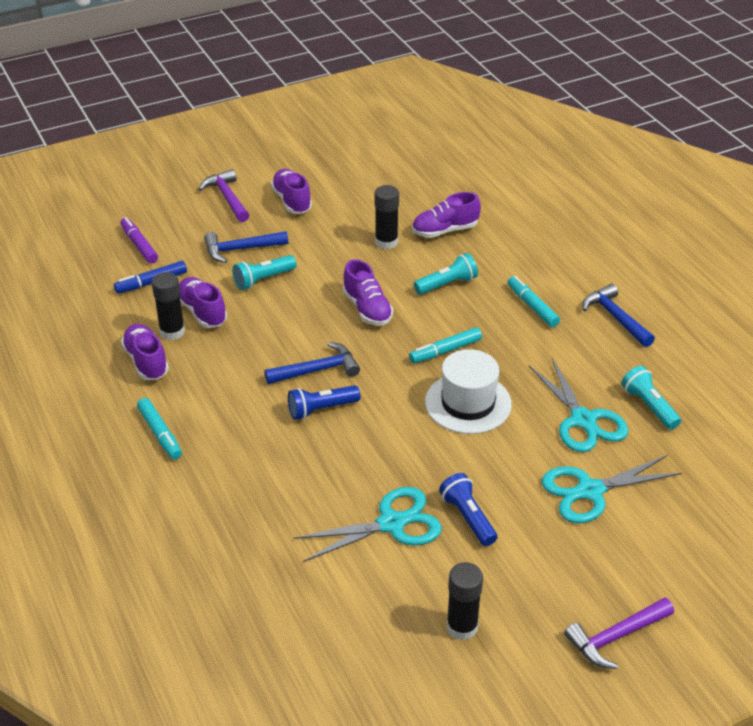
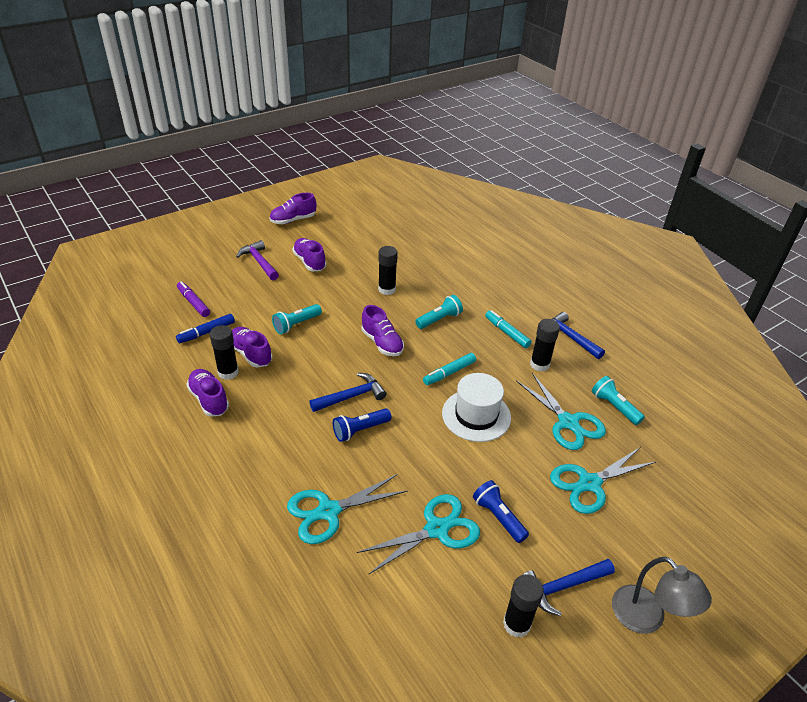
camera: 10 degrees left, 0 degrees up
(160, 434) = (227, 463): turquoise marker -> none
(241, 249) = (275, 301): blue hammer -> blue hammer (563, 586)
(269, 494) = (328, 511): none -> turquoise scissors
(445, 230) = (429, 278): purple shoe -> purple shoe (293, 220)
(565, 348) = (539, 364): none -> black glue stick
(616, 637) = (646, 618): purple hammer -> grey lamp

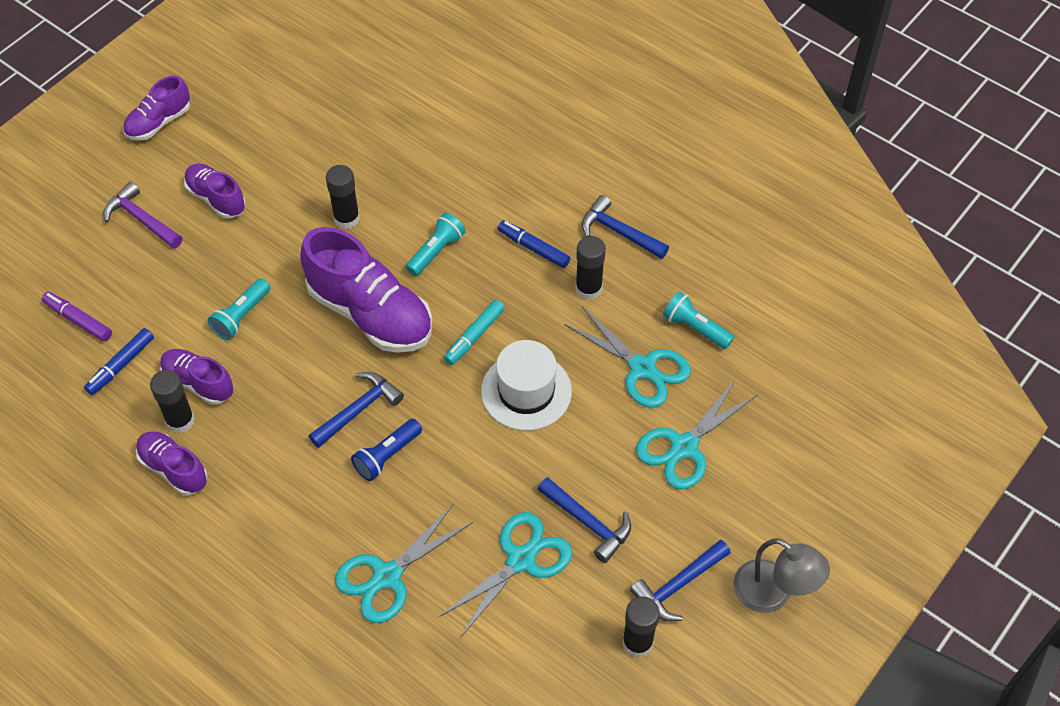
camera: 15 degrees left, 15 degrees up
(382, 343) = (370, 313): purple shoe -> purple shoe, size x1.82
(498, 517) = (587, 523): blue flashlight -> blue hammer
(507, 332) = (533, 248): turquoise marker -> blue marker

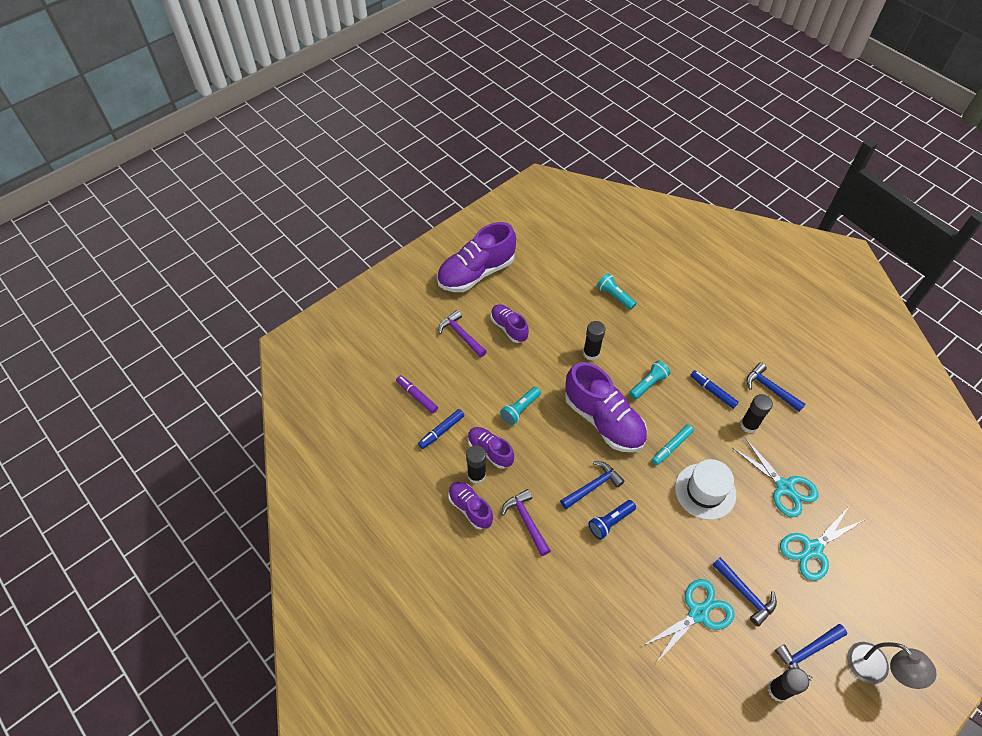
camera: 10 degrees right, 0 degrees up
(159, 123) = (476, 273): purple shoe -> purple shoe, size x1.82
(261, 474) = (526, 521): none -> purple hammer
(387, 576) = (607, 609): turquoise scissors -> none
(695, 328) = (821, 464): turquoise flashlight -> turquoise flashlight (614, 296)

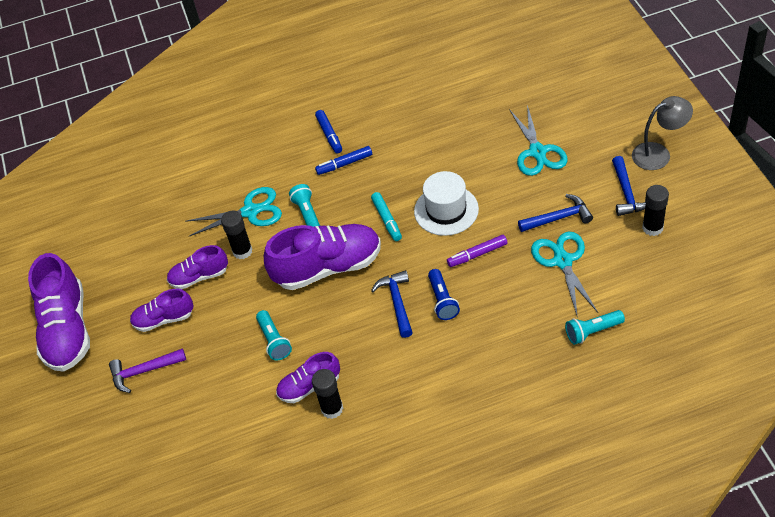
camera: 60 degrees left, 5 degrees down
(417, 396) = (199, 443): purple marker -> purple marker (477, 254)
(441, 431) = (259, 429): blue marker -> blue marker (329, 135)
(470, 508) = (368, 427): purple shoe -> purple shoe (199, 277)
(526, 521) = (408, 376): purple hammer -> none
(614, 296) = (184, 205): turquoise flashlight -> turquoise flashlight (592, 331)
(749, 425) = (395, 150): black glue stick -> none
(770, 389) = (366, 118): blue hammer -> none
(784, 487) = (470, 148): turquoise scissors -> turquoise scissors (250, 211)

